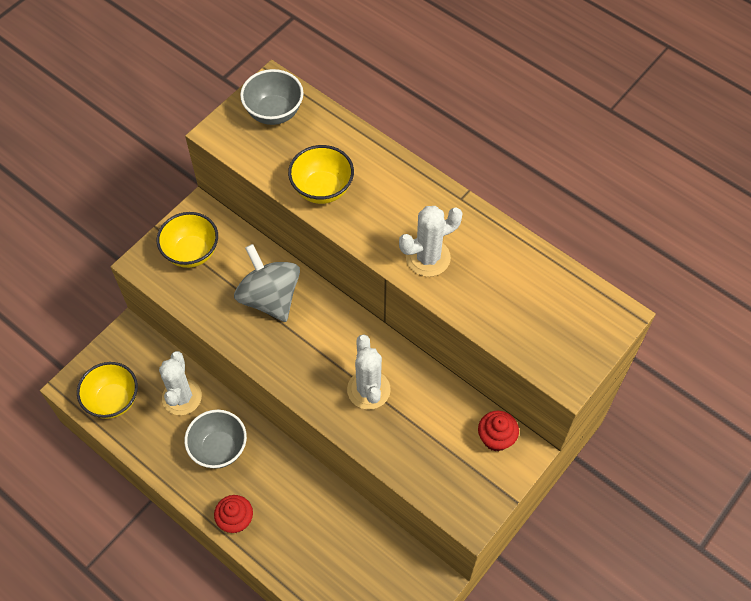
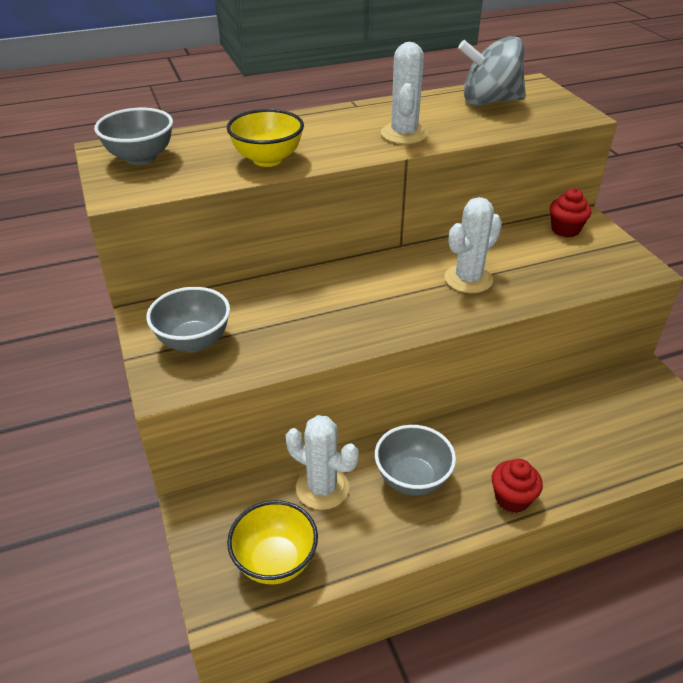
camera: 60 degrees left, 20 degrees down
(191, 253) = (194, 341): yellow bowl -> grey bowl
(270, 298) = (308, 305): grey spinning top -> grey spinning top (489, 101)
(368, 390) = (468, 279): white cactus -> white cactus turned 60 degrees counterclockwise

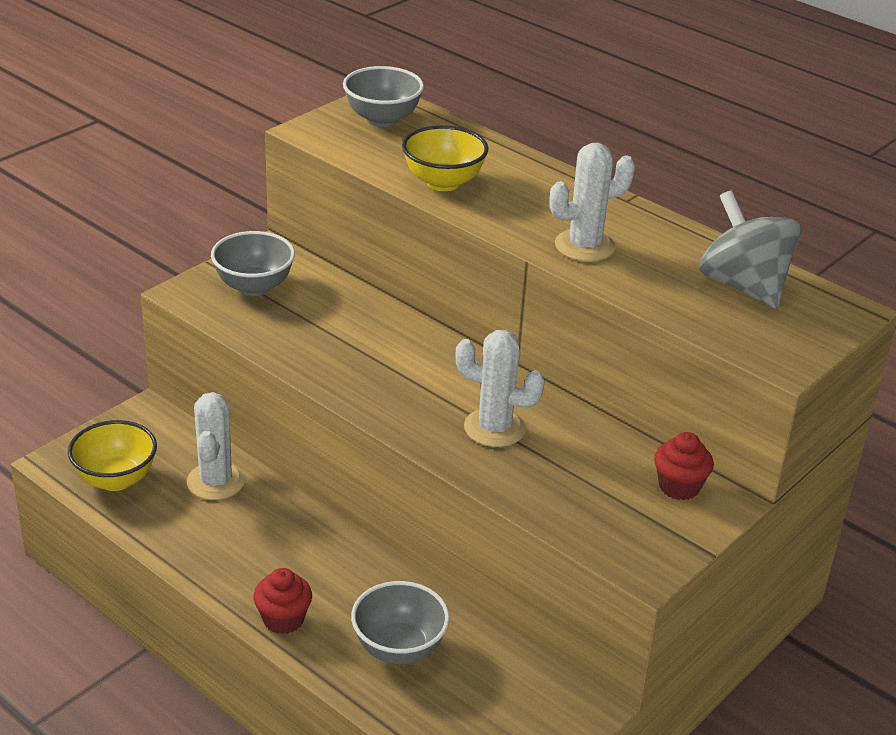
camera: 60 degrees right, 5 degrees down
(412, 479) = (265, 539): grey bowl -> grey bowl (399, 648)

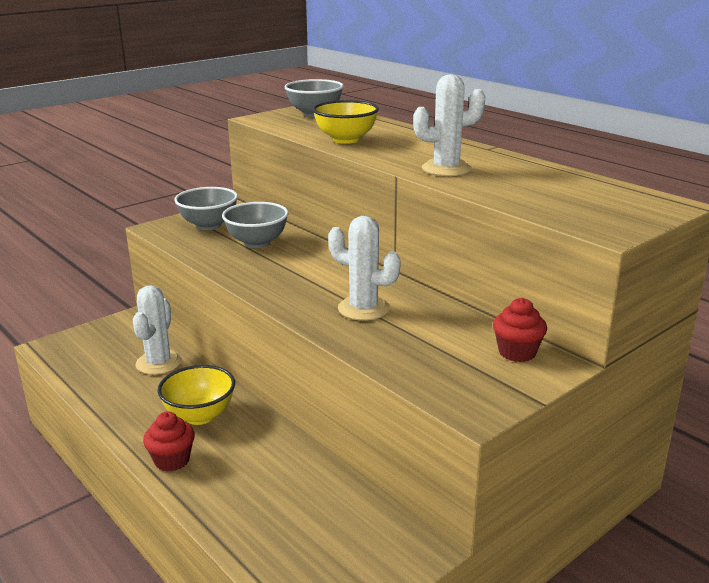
camera: 10 degrees right, 10 degrees down
(116, 479) = (84, 359): yellow bowl -> yellow bowl (200, 416)
(399, 648) = (262, 488): grey bowl -> grey bowl (257, 243)
(743, 286) = (577, 190): grey spinning top -> none

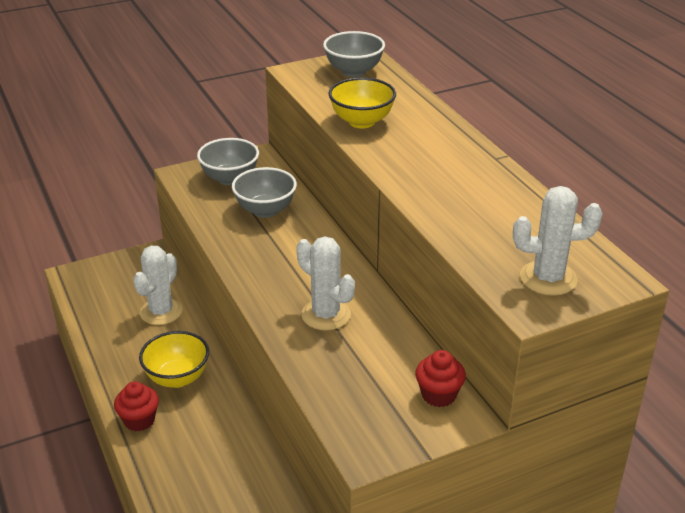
camera: 15 degrees right, 10 degrees up
(446, 169) = (433, 186): white cactus -> white cactus (548, 278)

